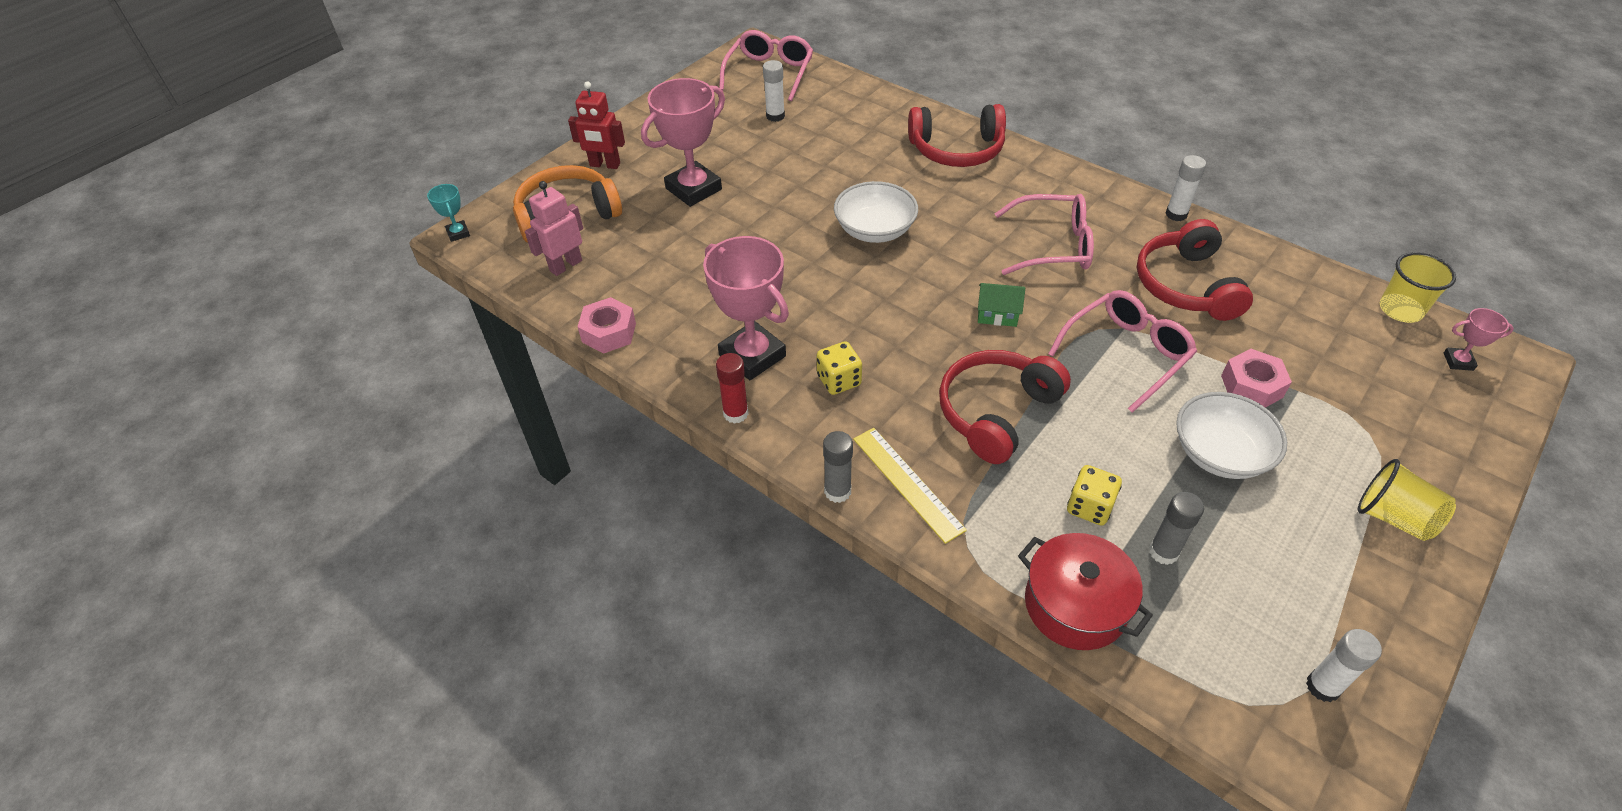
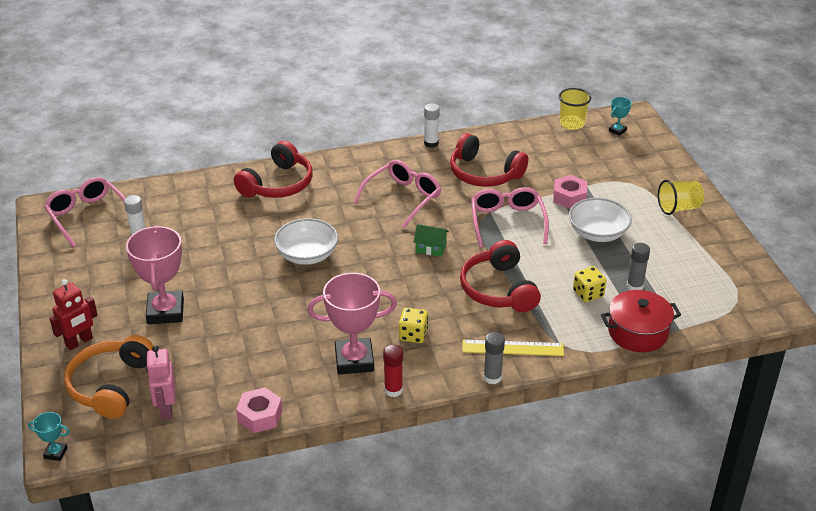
camera: 55 degrees left, 10 degrees down
(997, 315) = (431, 248): green house -> green house turned 60 degrees clockwise
(1322, 687) = (739, 285): white glue stick -> none
(1458, 361) = (617, 130): pink trophy -> turquoise trophy

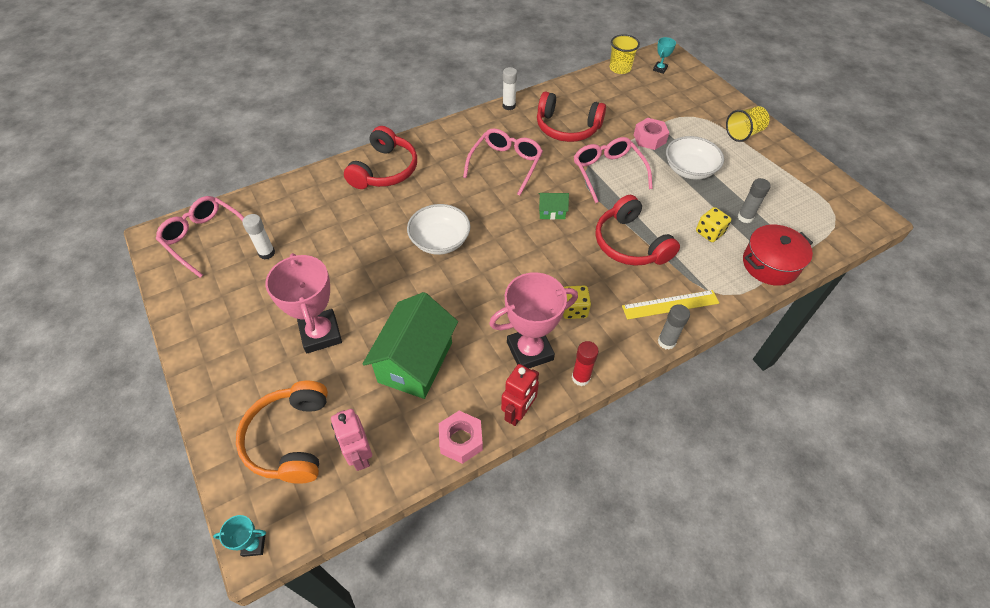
camera: 15 degrees left, 15 degrees up
(79, 342) = (239, 391): red robot -> red robot (518, 413)
(243, 349) = (415, 362): none -> green house

